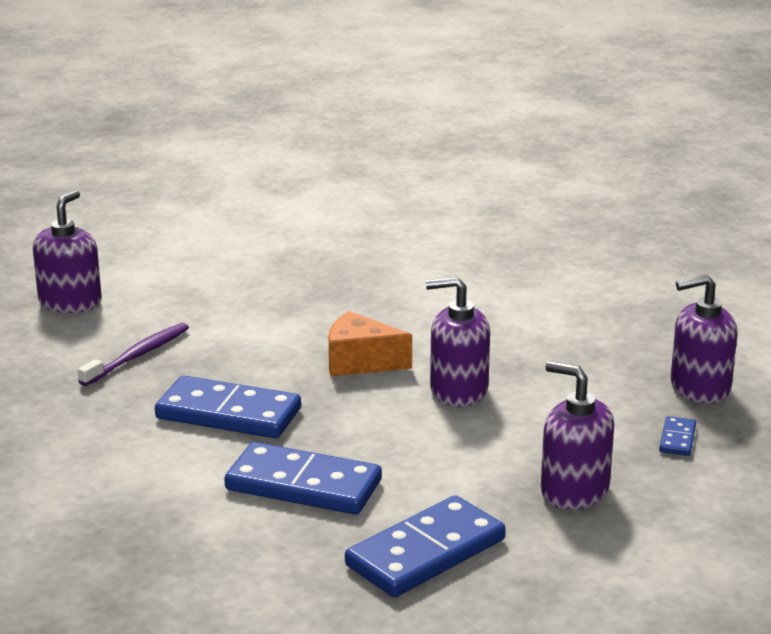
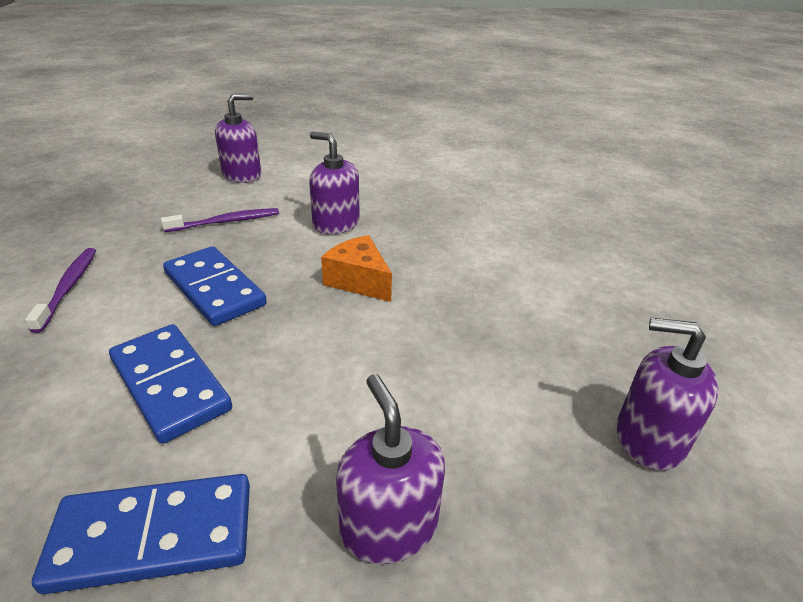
camera: 30 degrees right, 10 degrees up
(73, 462) = (69, 287): none -> purple toothbrush
(458, 391) = (404, 339): purple soap dispenser -> purple soap dispenser (336, 224)
(677, 439) = (571, 503): blue domino -> none

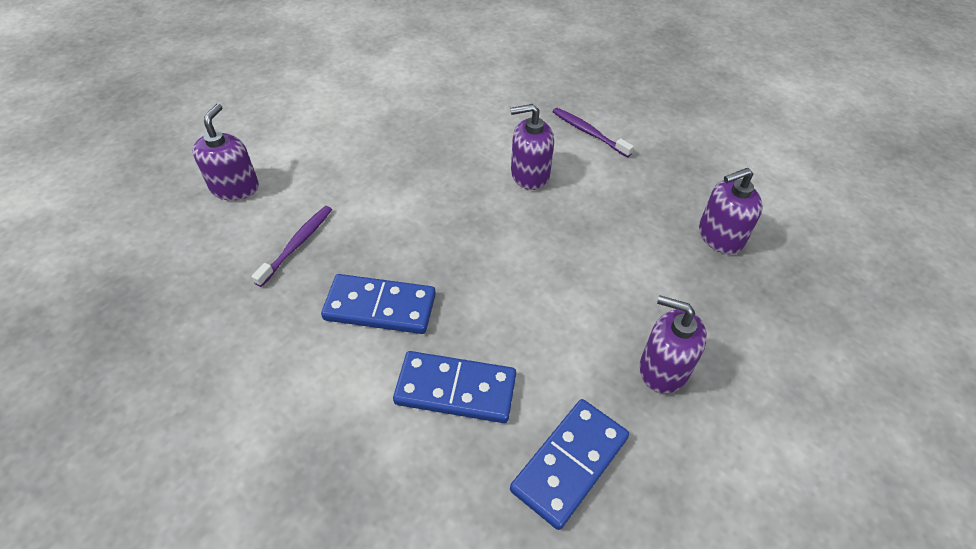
camera: 40 degrees left, 15 degrees up
(69, 287) = (264, 384): purple toothbrush -> purple toothbrush (589, 132)
(336, 224) = (388, 193): purple soap dispenser -> purple soap dispenser (529, 174)
(359, 281) = (469, 234): orange cheese -> none

